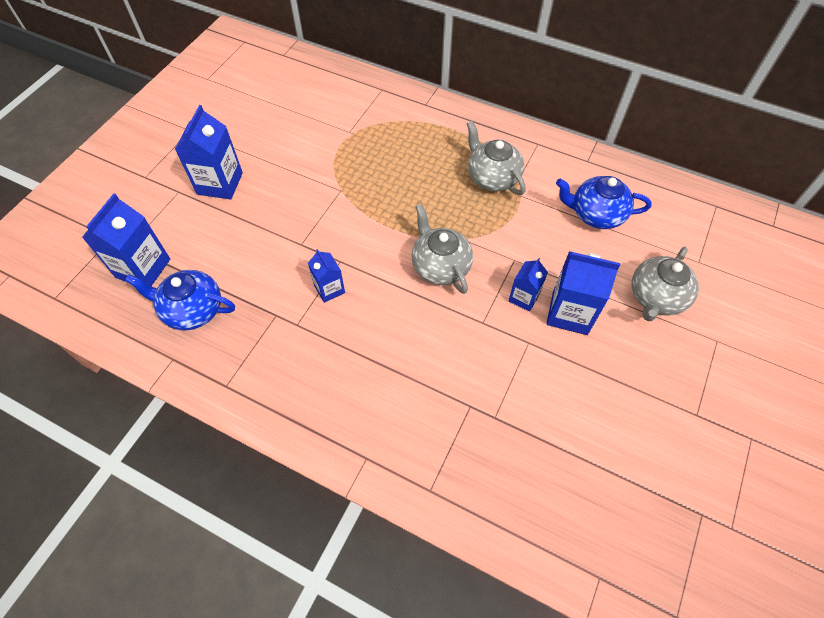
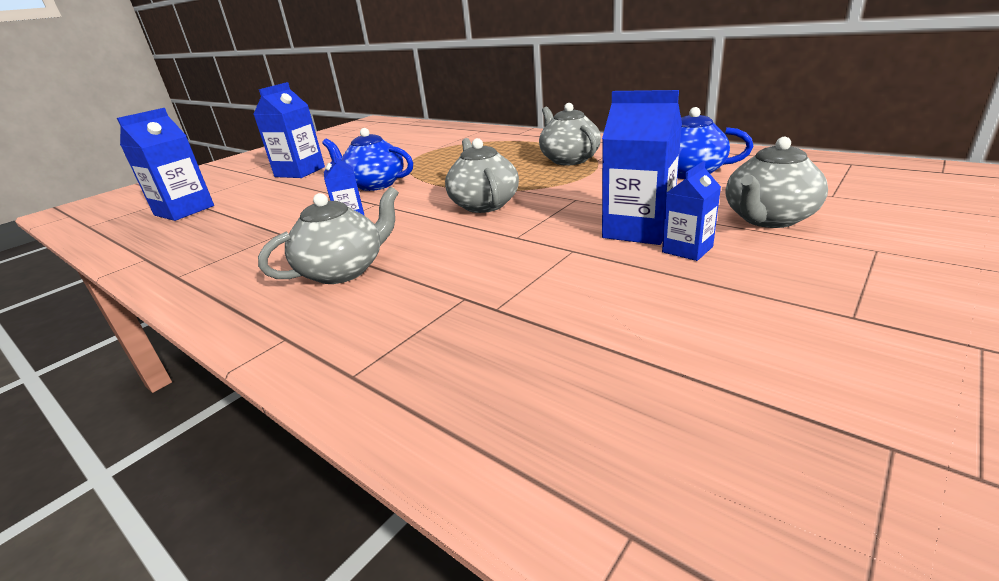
camera: 15 degrees right, 30 degrees down
(192, 310) = (201, 231): blue teapot -> blue teapot (375, 184)
(366, 374) = (344, 270): none -> grey teapot
(524, 297) = (578, 221): blue carton -> blue carton (687, 249)

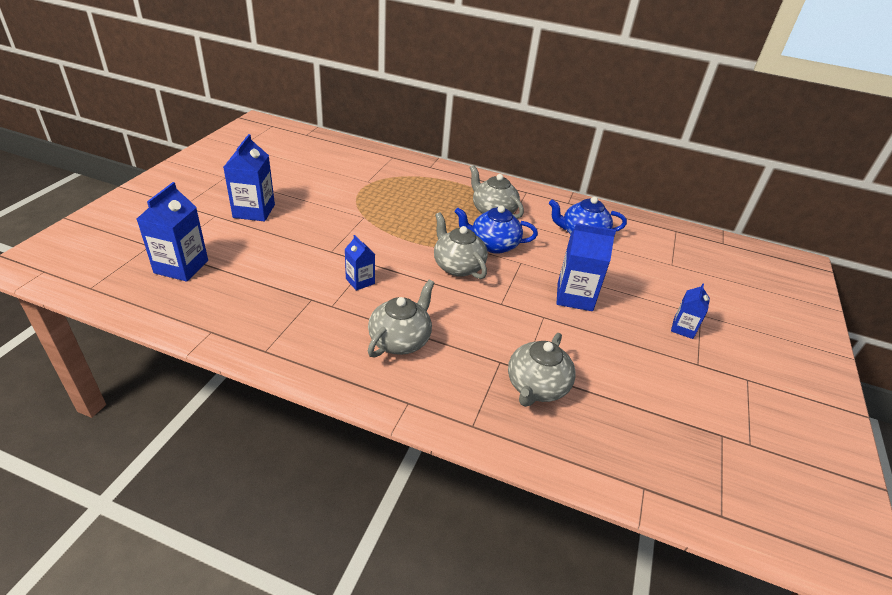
camera: 25 degrees left, 10 degrees up
(375, 184) = (347, 236): blue teapot -> blue teapot (493, 245)
(687, 249) = (609, 315): blue carton -> blue carton (683, 328)
(768, 219) = (643, 287): grey teapot -> grey teapot (536, 387)

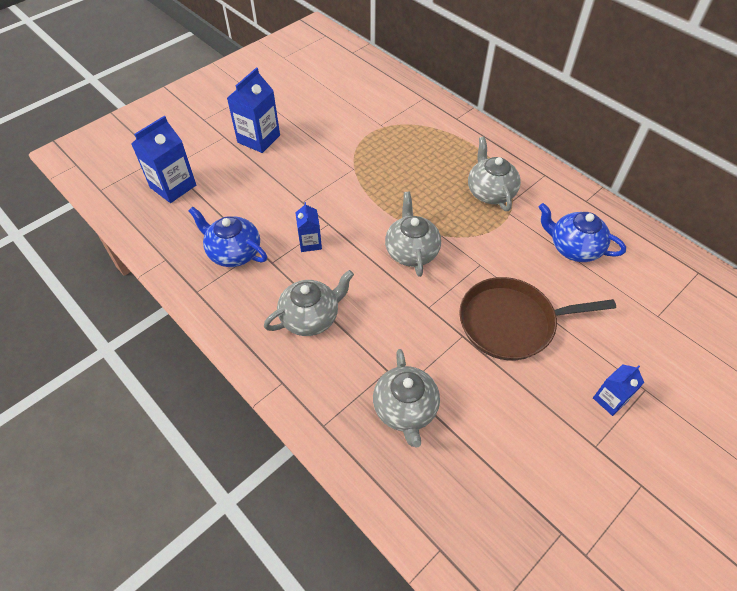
camera: 30 degrees right, 15 degrees up
(493, 245) = (464, 235): blue teapot -> blue teapot (234, 252)
(536, 387) = (405, 409): grey teapot -> grey teapot turned 60 degrees counterclockwise
(574, 297) = (511, 323): blue carton -> brown pan

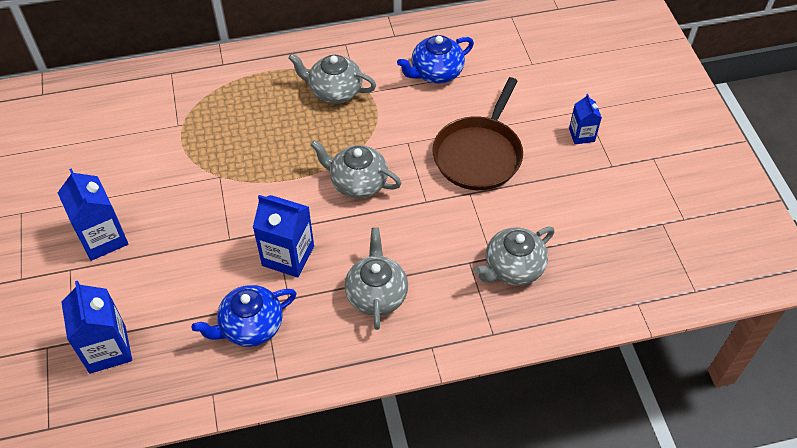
camera: 60 degrees left, 0 degrees up
(310, 243) = (288, 256): blue carton -> blue carton, size x1.71
(405, 409) = (513, 268): grey teapot -> grey teapot turned 120 degrees clockwise

